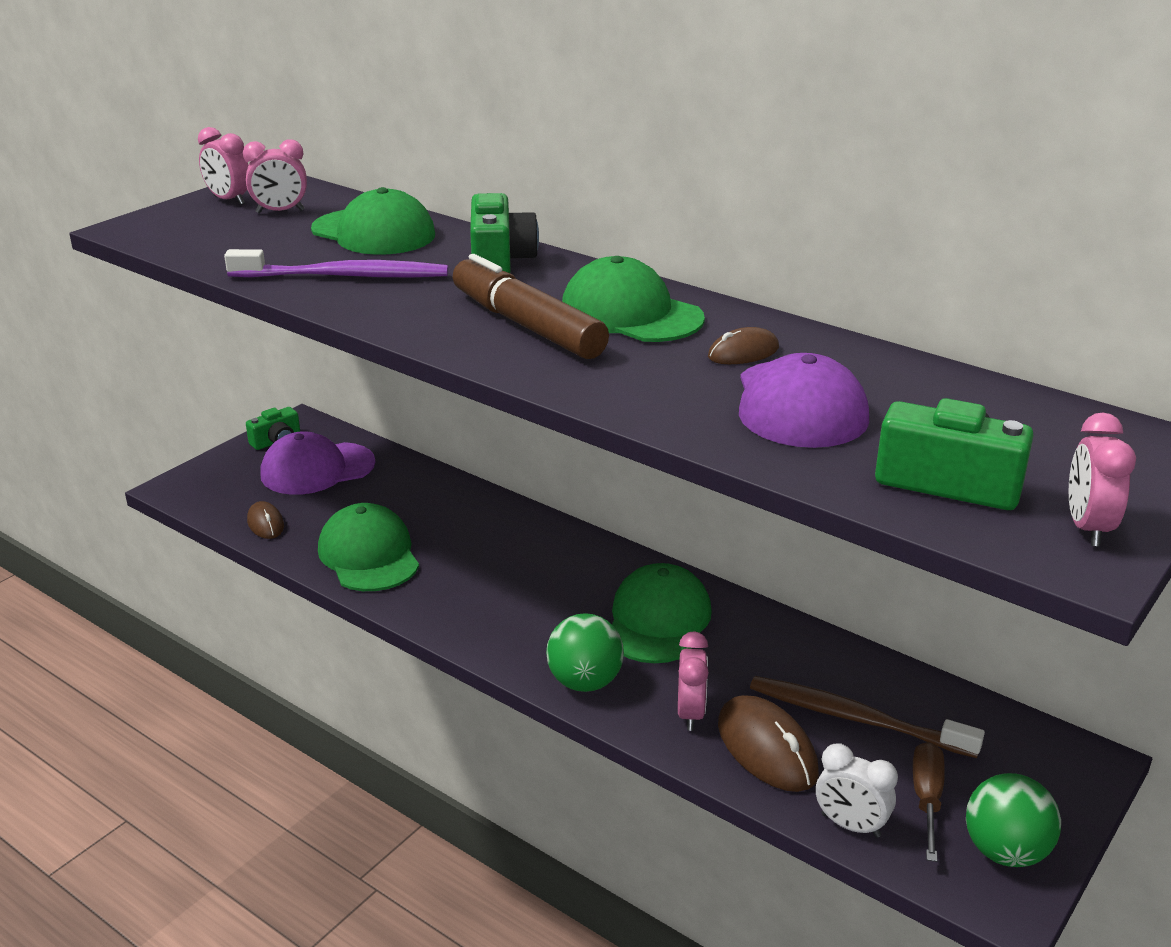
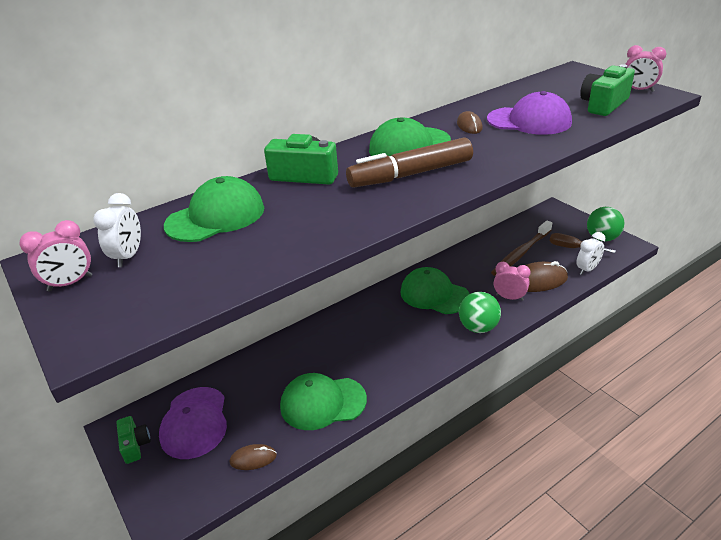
camera: 70 degrees left, 5 degrees up
(280, 211) = (128, 256): pink clock -> white clock
(345, 276) = (292, 231): purple toothbrush -> none

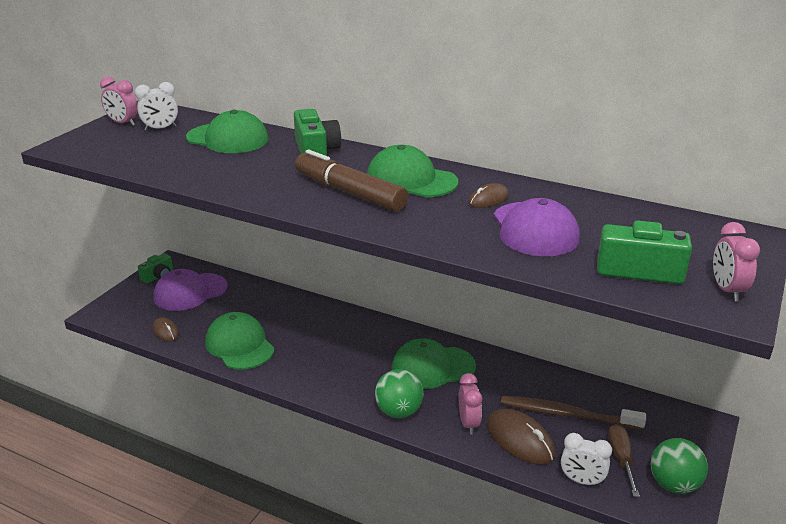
camera: 60 degrees right, 5 degrees down
(434, 294) = (433, 367): green cap -> green cap turned 105 degrees counterclockwise

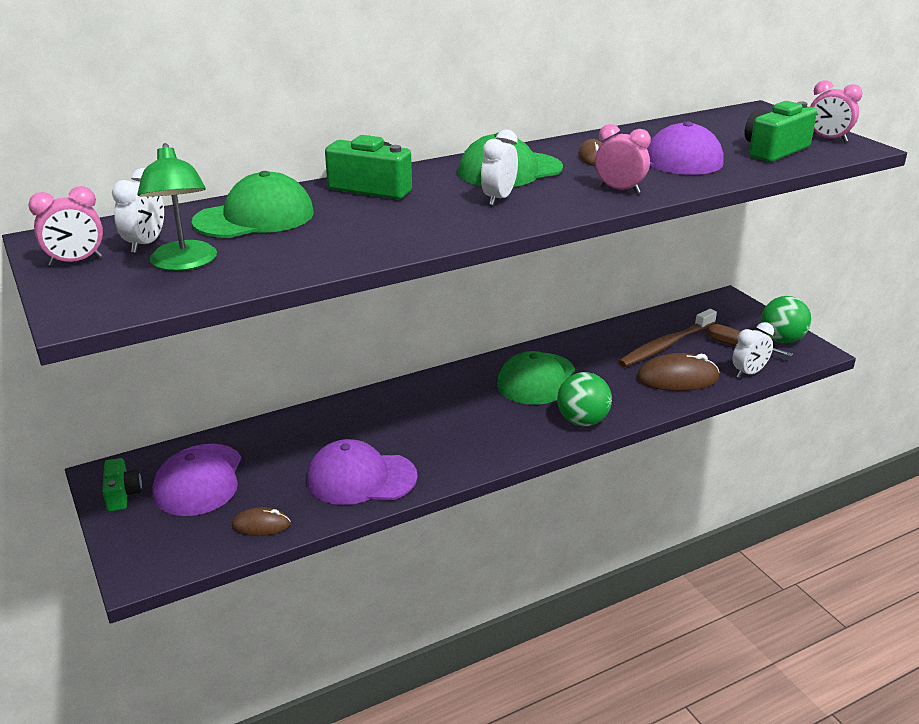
camera: 55 degrees left, 0 degrees up
(144, 145) = (184, 263): none -> green lamp
(239, 345) = (361, 478): green cap -> purple cap
(349, 192) = (498, 199): brown marker -> white clock
(468, 424) = (634, 393): pink clock -> pink clock (619, 190)

